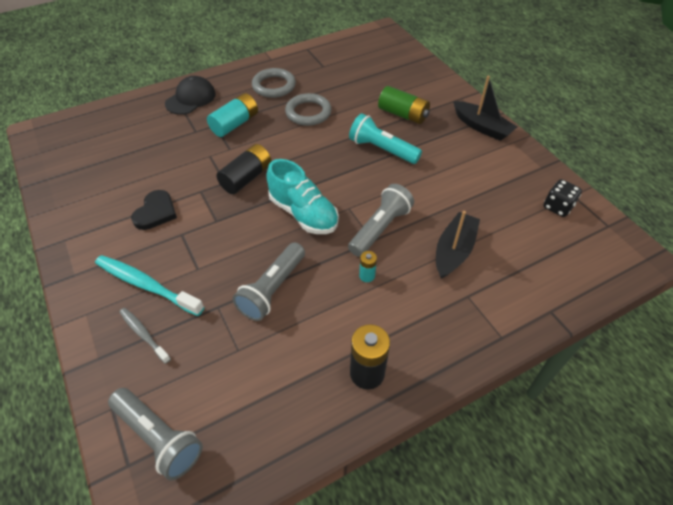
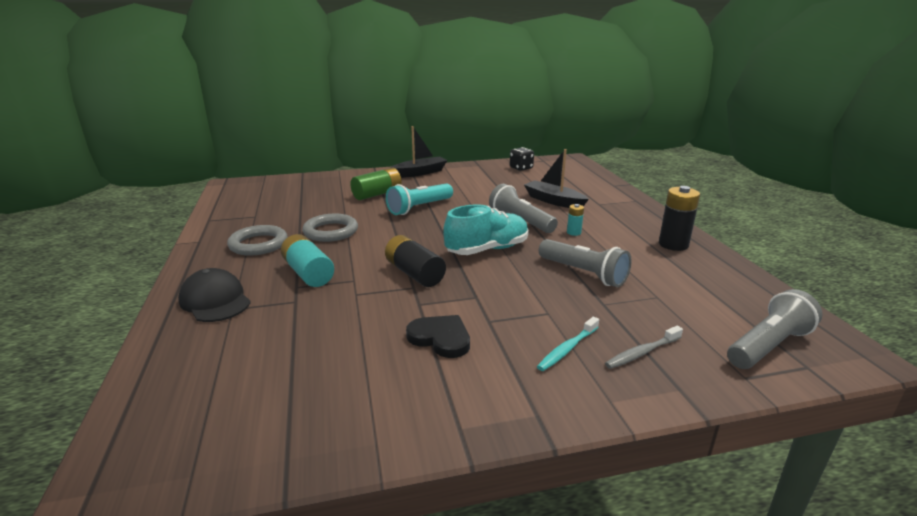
camera: 75 degrees left, 25 degrees down
(146, 285) = (567, 349): turquoise toothbrush -> turquoise toothbrush, size x0.59

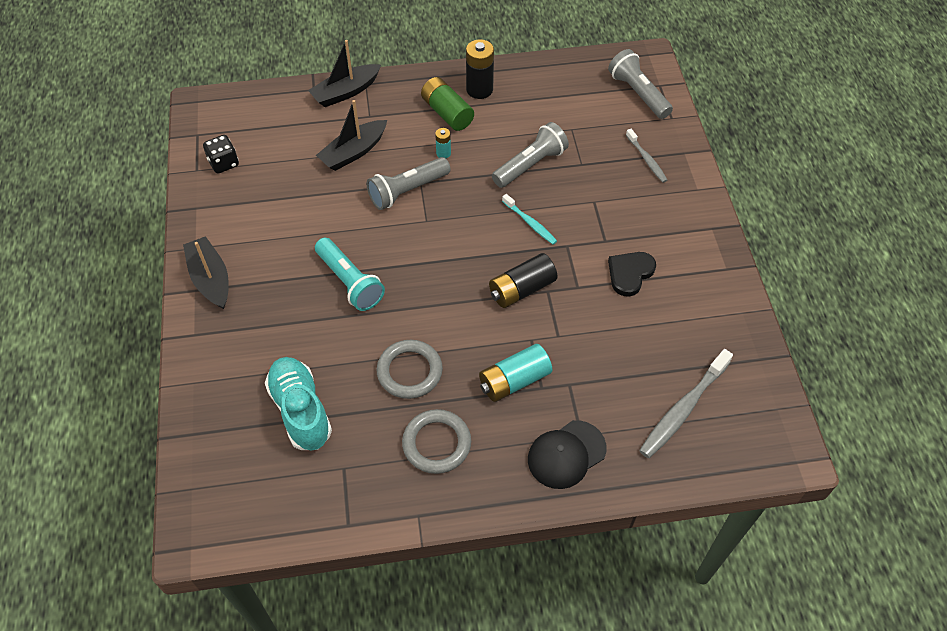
camera: 85 degrees left, 30 degrees up
(232, 377) = (683, 409): none -> grey toothbrush
(377, 194) = (290, 329): green battery -> green battery (447, 113)
(487, 249) = (475, 227): turquoise shoe -> turquoise shoe (301, 410)
(567, 349) = (643, 199): turquoise toothbrush -> turquoise toothbrush (530, 223)
(619, 195) = (346, 92): none -> black boat

